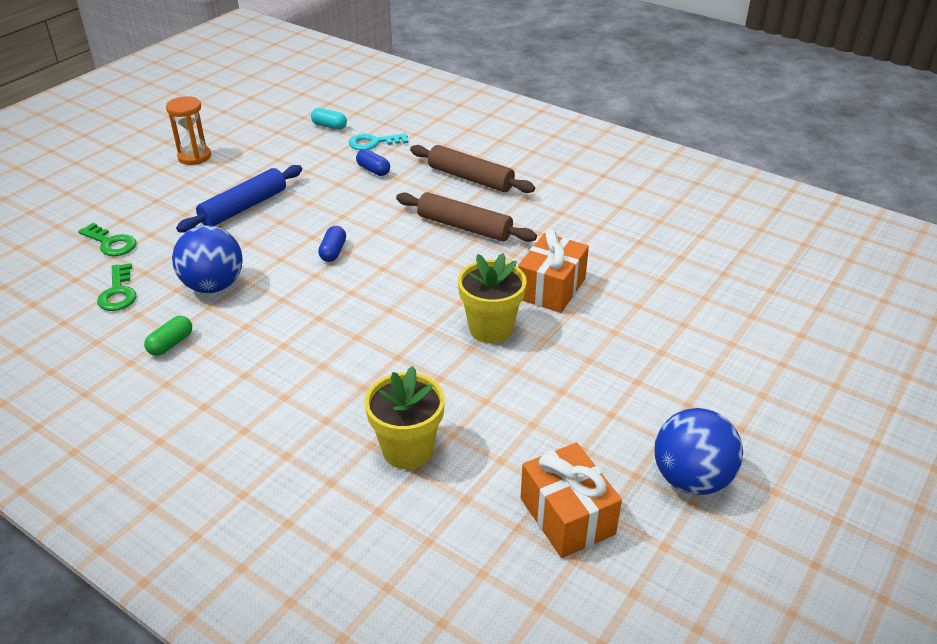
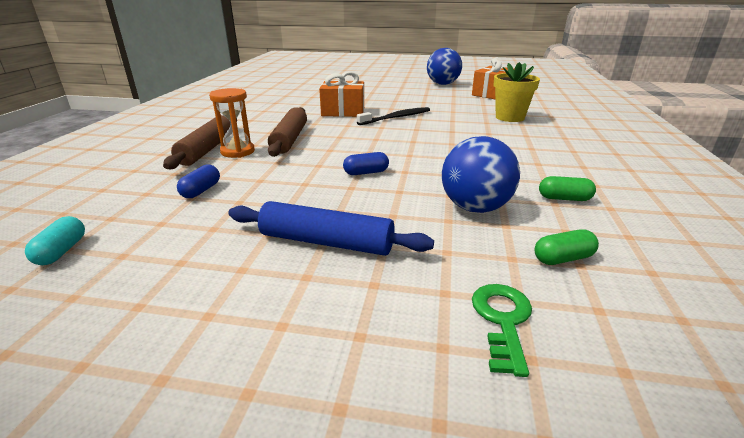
camera: 115 degrees left, 10 degrees down
(118, 292) = (563, 258): green key -> green capsule
(194, 157) = (183, 364): orange hourglass -> orange hourglass (237, 151)
(373, 143) = (126, 206): turquoise key -> none
(491, 328) = (396, 117): yellow flower pot -> black toothbrush

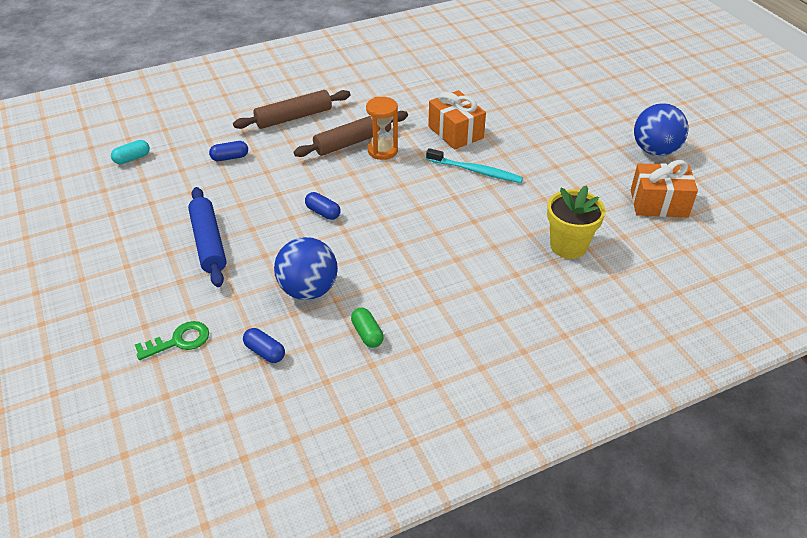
camera: 55 degrees right, 15 degrees up
(237, 151) = (303, 133): orange hourglass -> orange hourglass (382, 151)
(396, 117) = (476, 171): black toothbrush -> turquoise toothbrush
(563, 258) = (265, 352): green capsule -> blue capsule

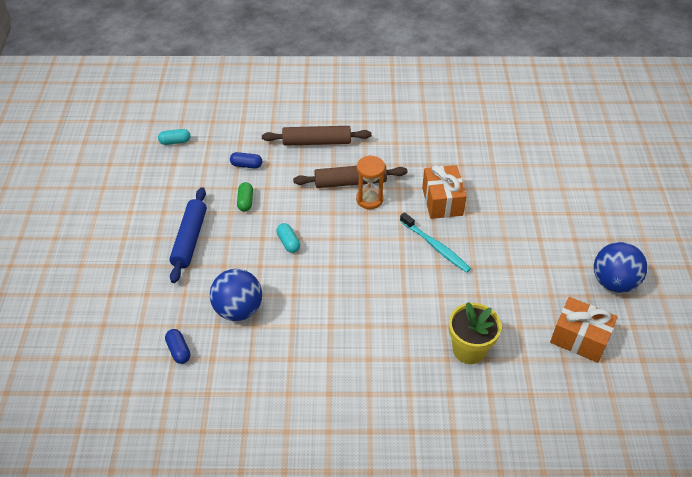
camera: 25 degrees right, 5 degrees up
(179, 341) = (126, 317): green key -> none
(323, 212) = (288, 242): blue capsule -> turquoise capsule
(367, 334) = (259, 366): green capsule -> green capsule (245, 201)

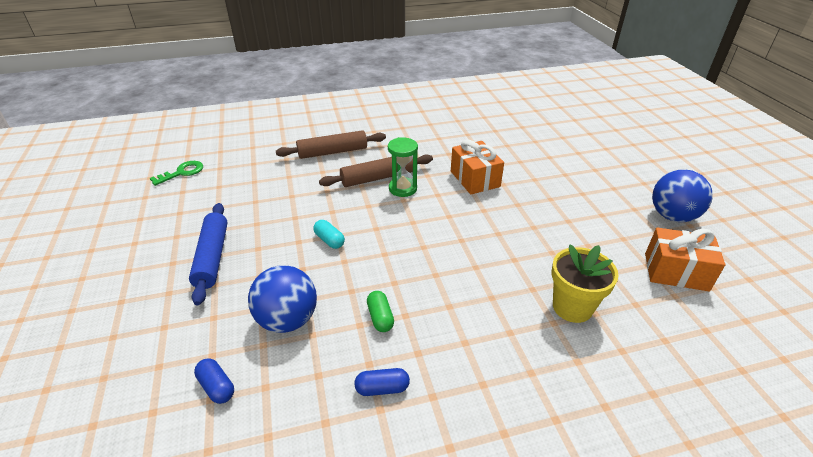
camera: 15 degrees left, 10 degrees down
(175, 142) = (182, 172): turquoise capsule -> green key
(245, 201) = (271, 211): green capsule -> green capsule (380, 317)
(246, 165) = (264, 180): blue capsule -> blue capsule (382, 388)
(369, 199) = (403, 188): orange hourglass -> green hourglass
(436, 247) = (487, 217): turquoise toothbrush -> none

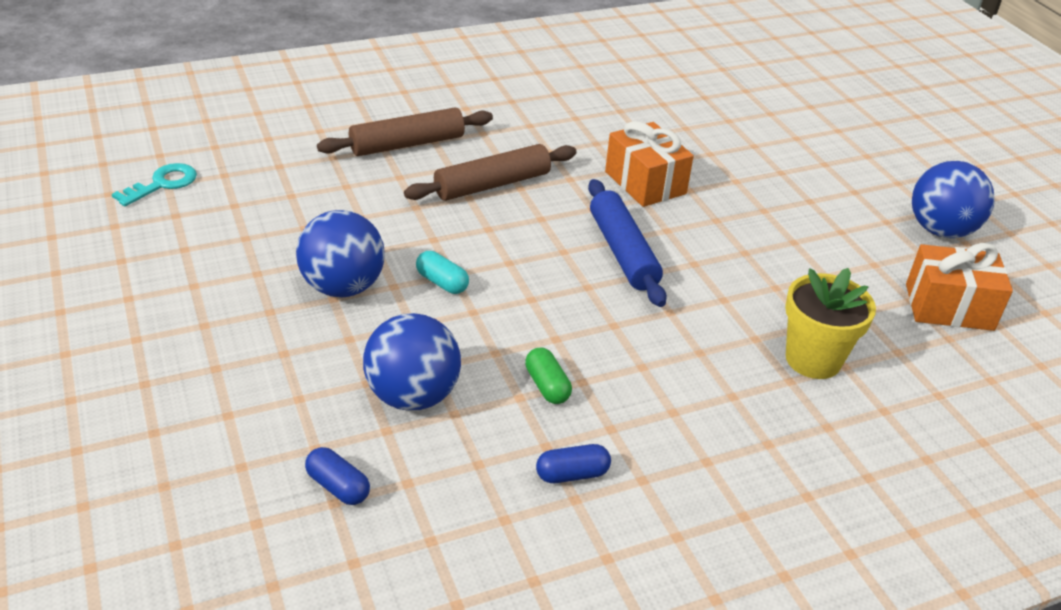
camera: 10 degrees left, 0 degrees up
(182, 172) = (162, 184): green key -> turquoise key
(212, 257) = (265, 314): blue rolling pin -> blue rolling pin (622, 252)
(266, 241) = (343, 287): none -> blue ball
(403, 188) = (536, 201): green hourglass -> none

